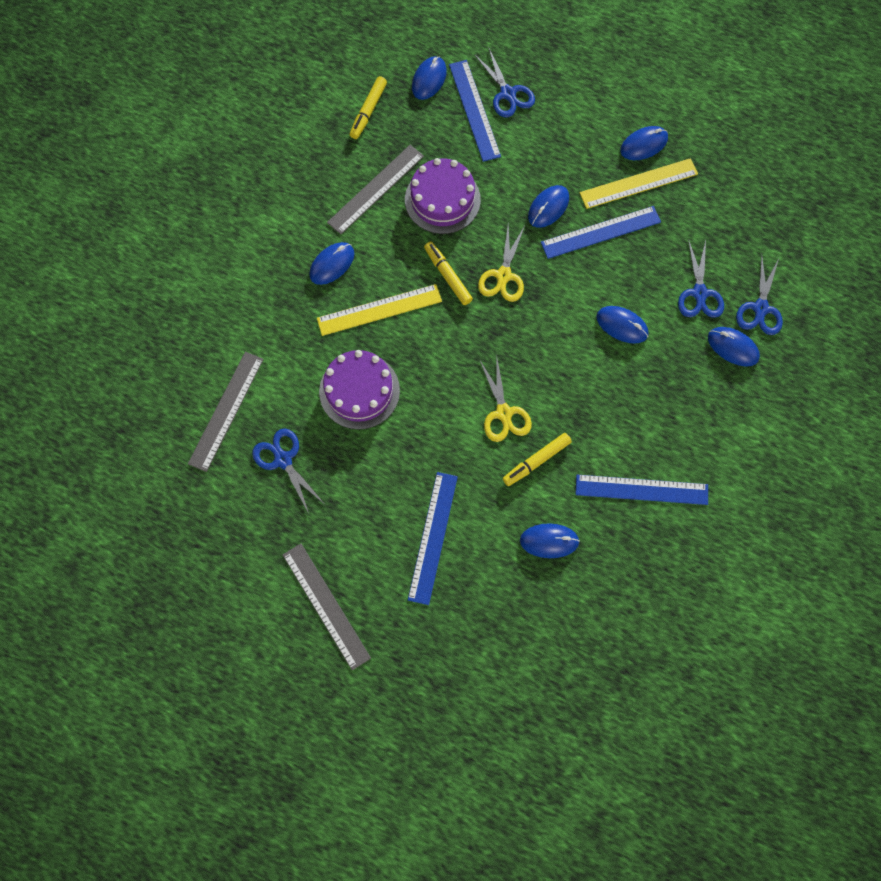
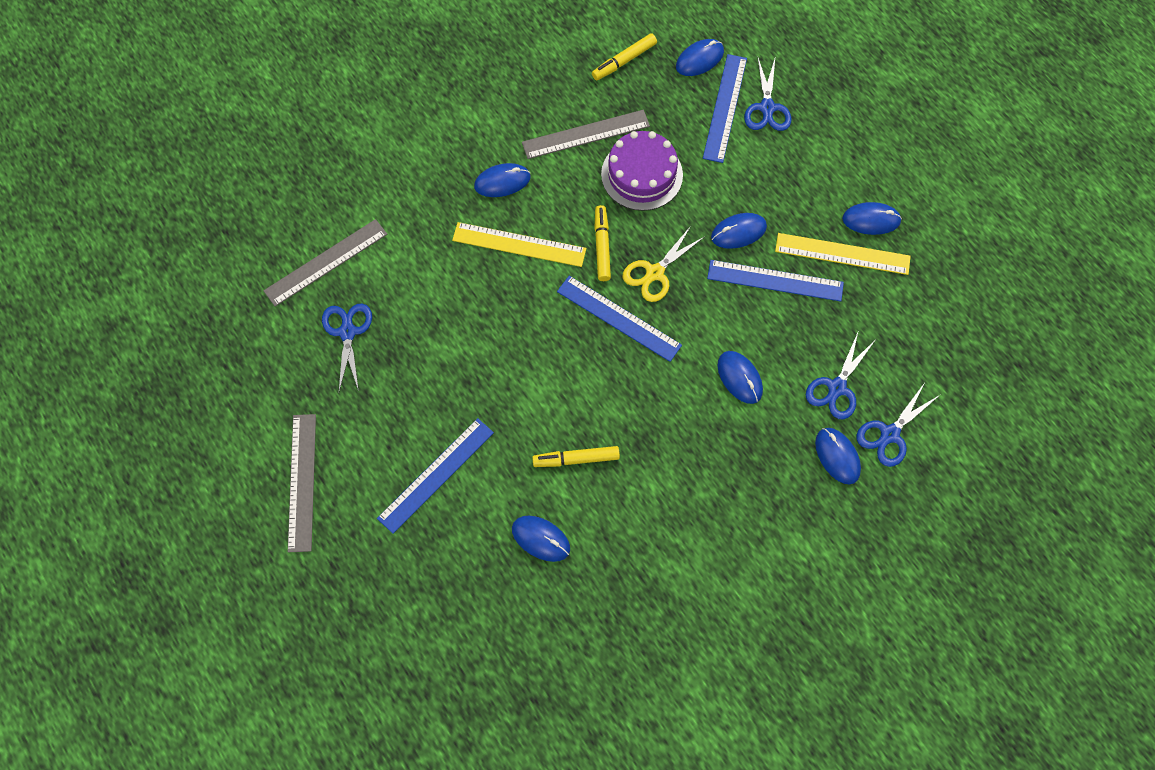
camera: 30 degrees right, 5 degrees down
(359, 391) = (454, 307): purple cake -> none
(504, 413) = (574, 399): yellow scissors -> none
(641, 490) = (659, 541): blue ruler -> blue ruler (618, 318)

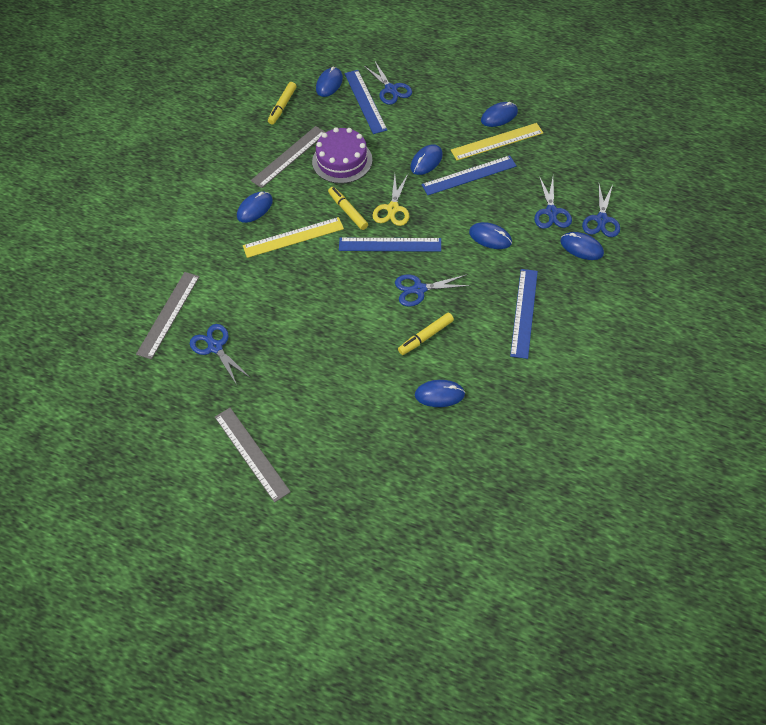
camera: 30 degrees left, 10 degrees down
(436, 475) = (341, 397): blue ruler -> blue ruler (524, 312)
(610, 395) = (419, 289): none -> blue scissors

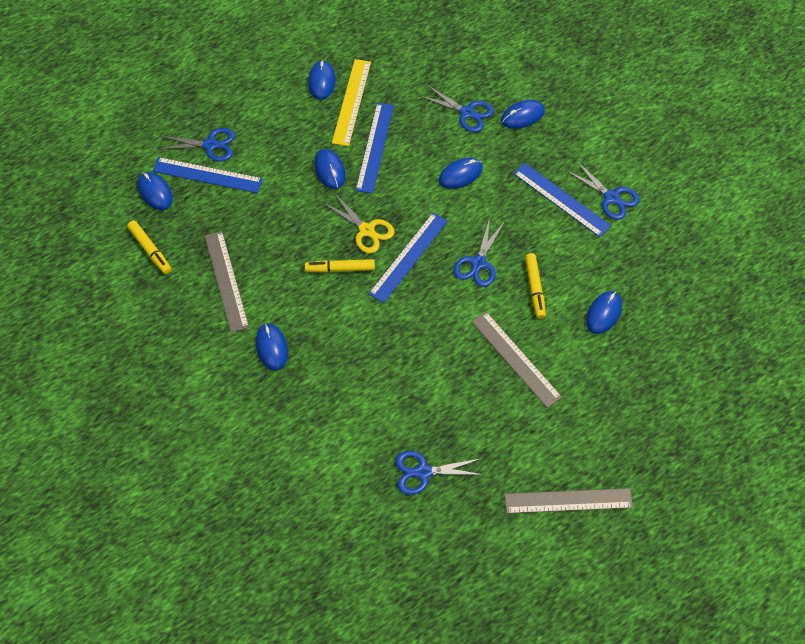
camera: 60 degrees left, 5 degrees up
(168, 314) = (351, 496): grey ruler -> grey ruler (515, 359)
(293, 237) = (337, 333): yellow ruler -> none
(342, 160) = (270, 238): purple cake -> none
(601, 220) = (503, 83): blue scissors -> blue scissors (611, 197)

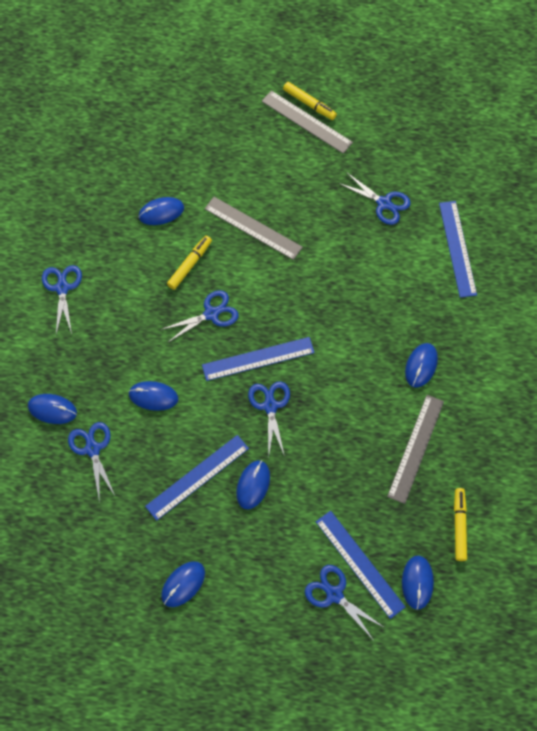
camera: 140 degrees left, 5 degrees up
(340, 269) = (318, 389): yellow marker -> yellow marker (309, 104)
(351, 102) = (176, 540): yellow ruler -> none
(366, 230) = (270, 406): yellow scissors -> blue scissors
(515, 359) = (253, 228): grey ruler -> grey ruler turned 60 degrees counterclockwise
(561, 199) = (99, 315): blue ruler -> blue ruler (457, 248)

